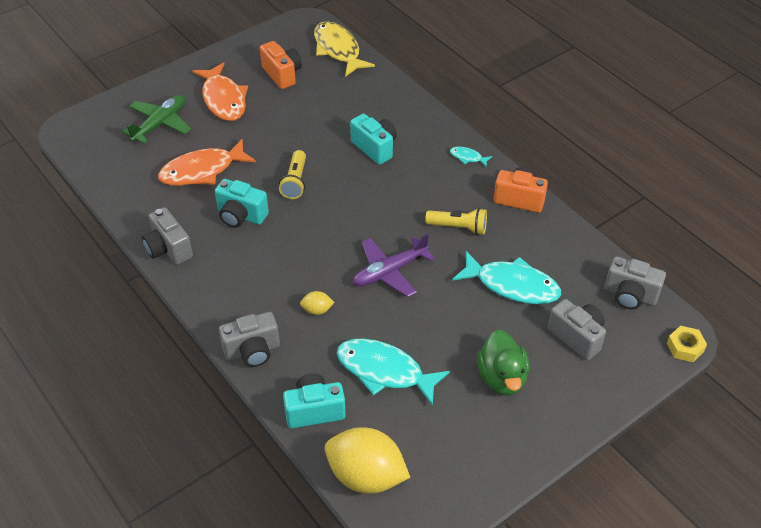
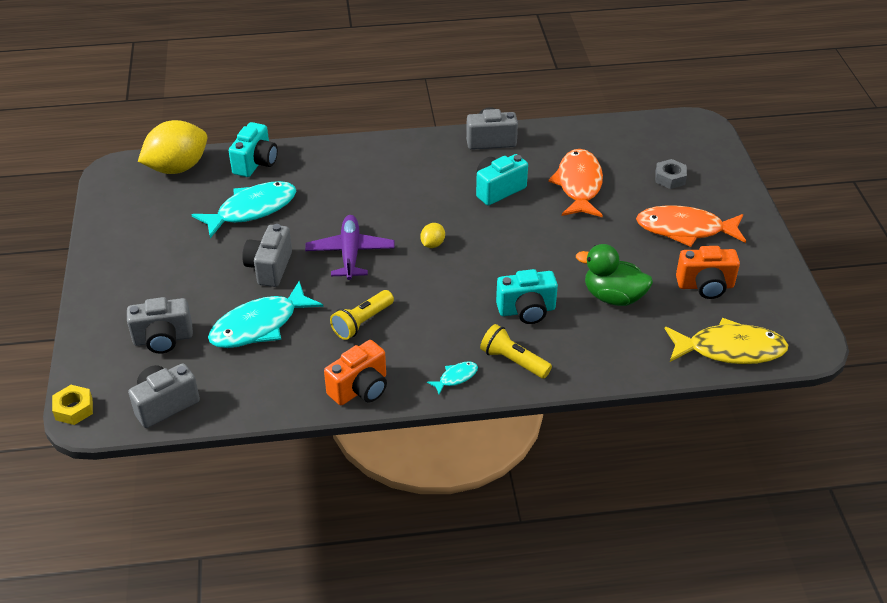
camera: 120 degrees right, 5 degrees down
(160, 124) = (670, 178): green plane -> grey nut
(252, 351) = (340, 151): grey camera -> grey camera (269, 268)
(295, 182) = (517, 237): yellow flashlight -> yellow flashlight (513, 361)
(317, 310) = (348, 197): yellow lemon -> yellow lemon (432, 244)
(502, 378) = (176, 271): green duck -> green duck (613, 297)

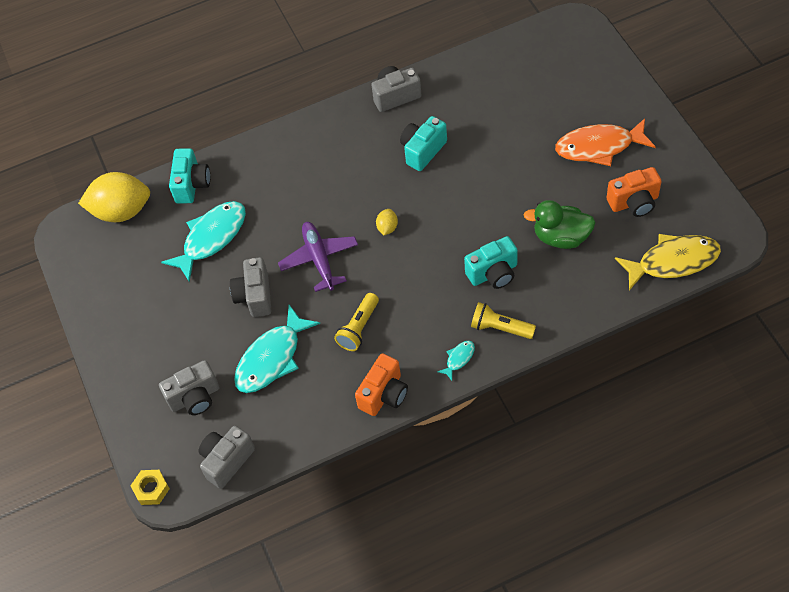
camera: 10 degrees left, 15 degrees up
(177, 168) = (121, 211): yellow lemon -> yellow lemon turned 45 degrees clockwise
(579, 185) = (492, 124): orange fish -> none
(670, 178) = (569, 93): grey nut -> none

